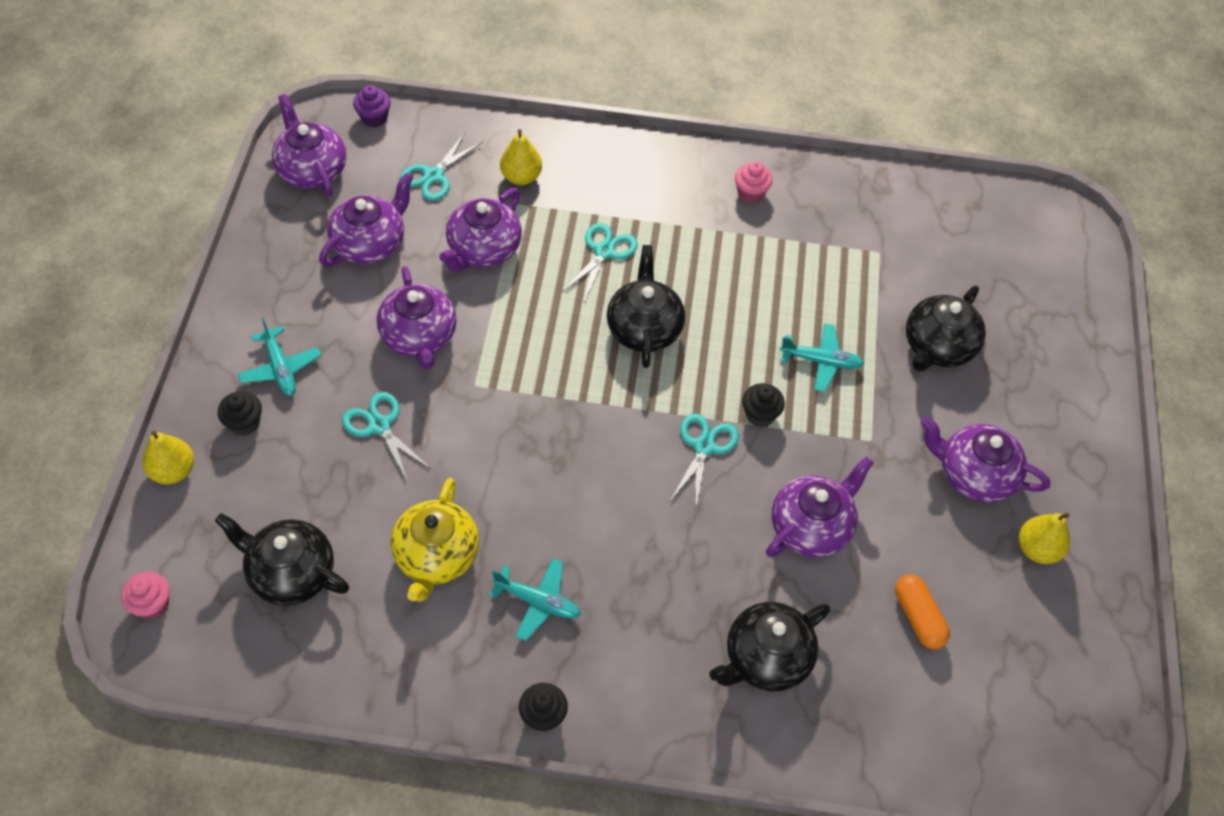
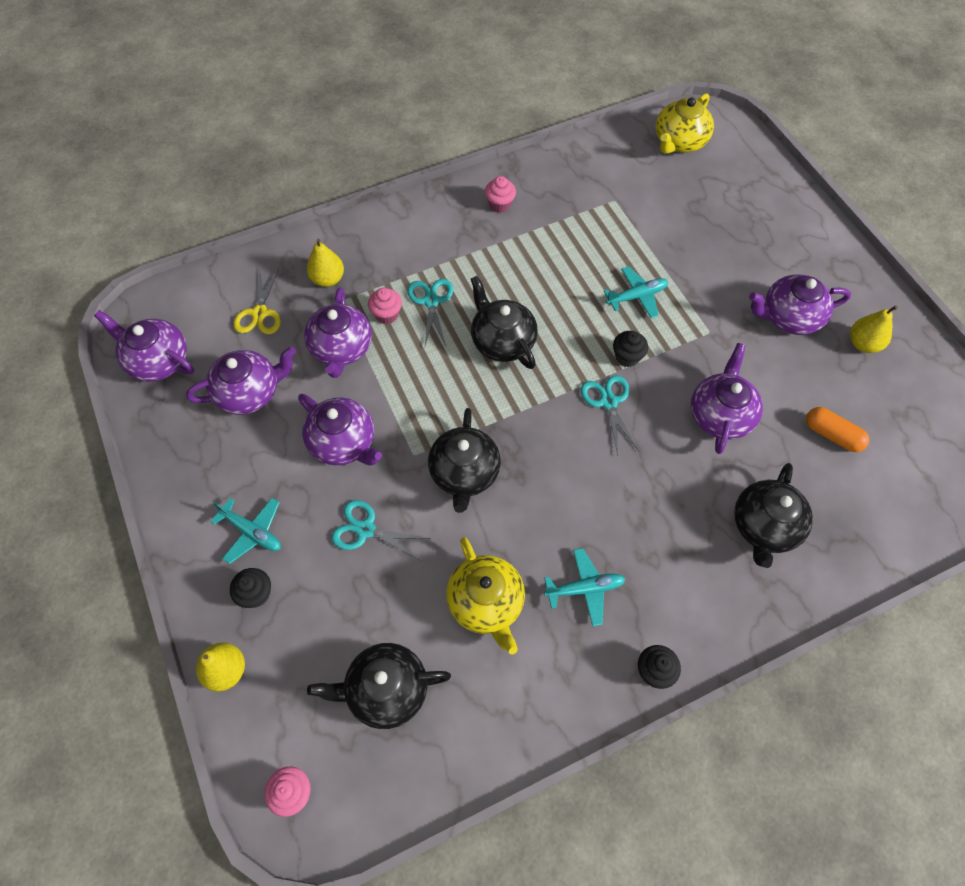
camera: 30 degrees left, 5 degrees up
(370, 243) = (250, 392): purple teapot -> purple teapot turned 60 degrees clockwise
(374, 118) = (178, 294): purple cupcake -> none
(433, 175) = (259, 313): turquoise scissors -> yellow scissors
(551, 241) = (387, 314): none -> pink cupcake
(937, 347) = (700, 244): black teapot -> black teapot (464, 473)
(1005, 228) = (679, 142): none -> yellow teapot

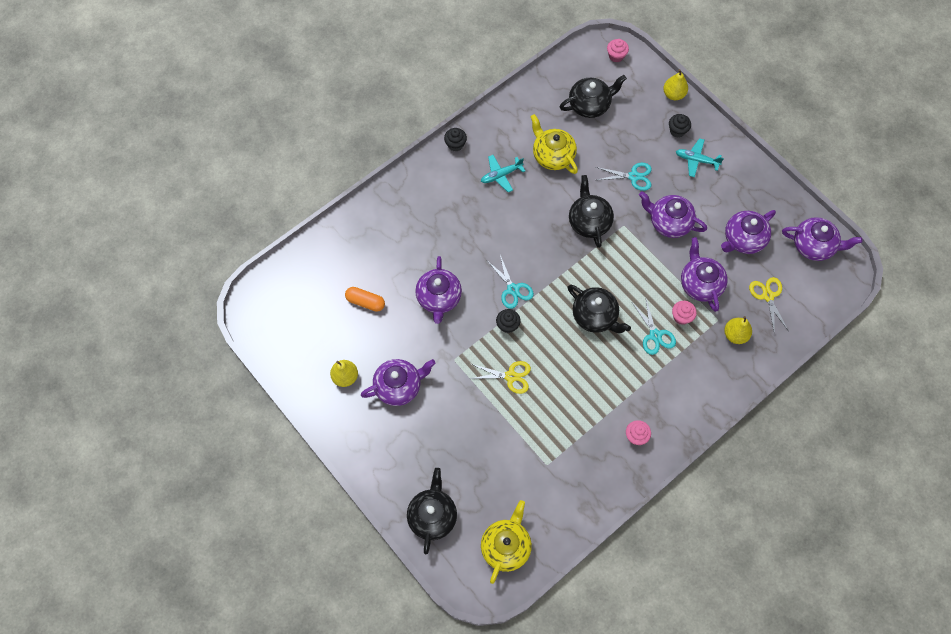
camera: 165 degrees right, 5 degrees up
(637, 296) = (510, 376): turquoise plane -> yellow scissors
(764, 526) = (404, 233): black teapot -> black teapot (432, 516)

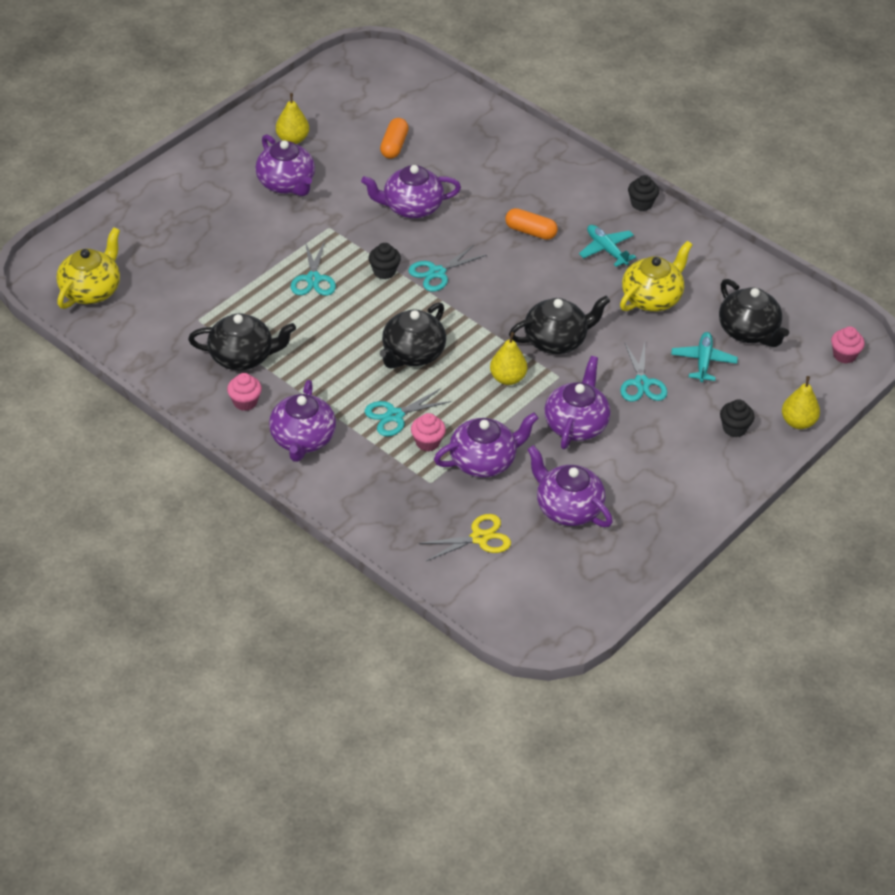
camera: 80 degrees right, 20 degrees down
(432, 516) = (125, 225): black teapot -> black teapot (242, 357)
(476, 221) = (530, 231): none -> orange capsule
(506, 546) = (91, 290): yellow teapot -> yellow teapot turned 75 degrees counterclockwise
(510, 376) = (313, 279): yellow scissors -> turquoise scissors
(696, 160) = (689, 451): turquoise plane -> turquoise plane (703, 361)
(735, 335) = (410, 501): yellow pear -> yellow pear (507, 378)
(814, 245) = (576, 593): purple teapot -> purple teapot (302, 439)

